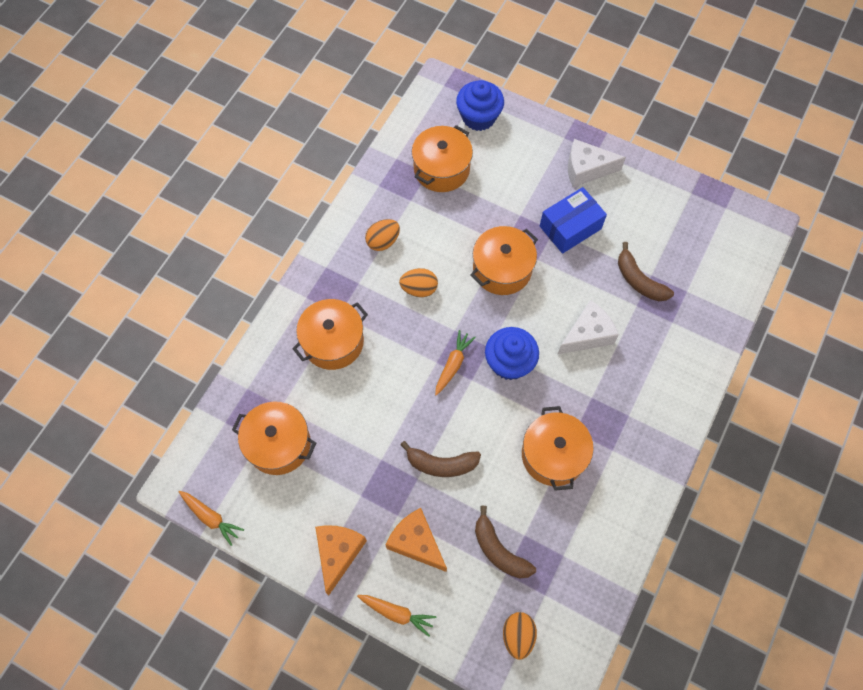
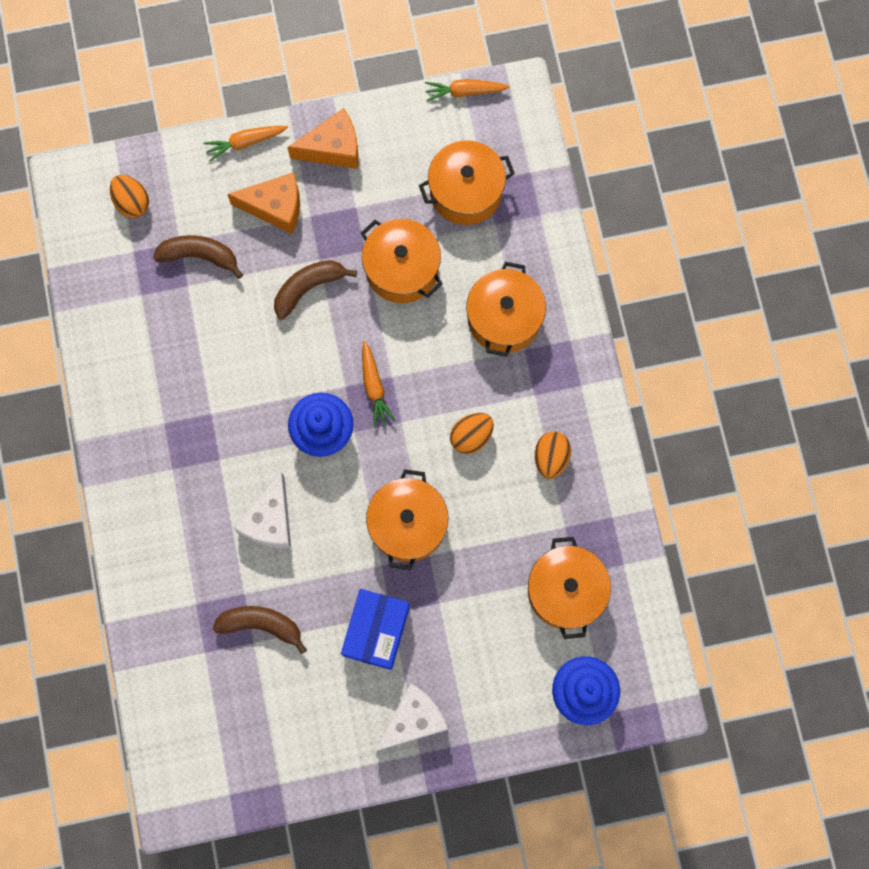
camera: 140 degrees right, 10 degrees up
(338, 553) = (333, 148): orange cheese -> orange cheese turned 75 degrees counterclockwise
(553, 455) = (215, 375): orange pot -> orange pot (402, 269)

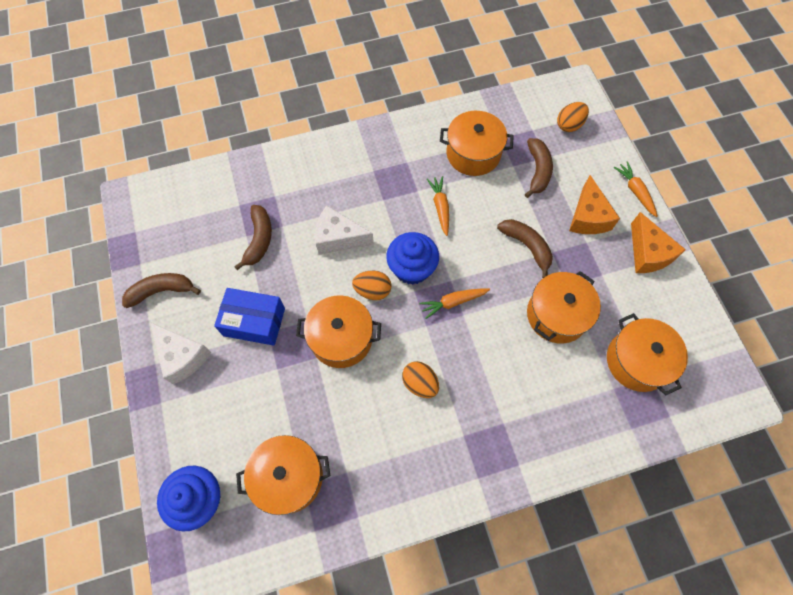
camera: 85 degrees right, 10 degrees down
(322, 752) = (161, 291): none -> brown banana
(464, 92) = (729, 352): orange carrot -> orange carrot (440, 207)
(504, 318) = (529, 403): orange pot -> orange pot (473, 154)
(551, 458) = (408, 455): orange egg -> orange egg (372, 290)

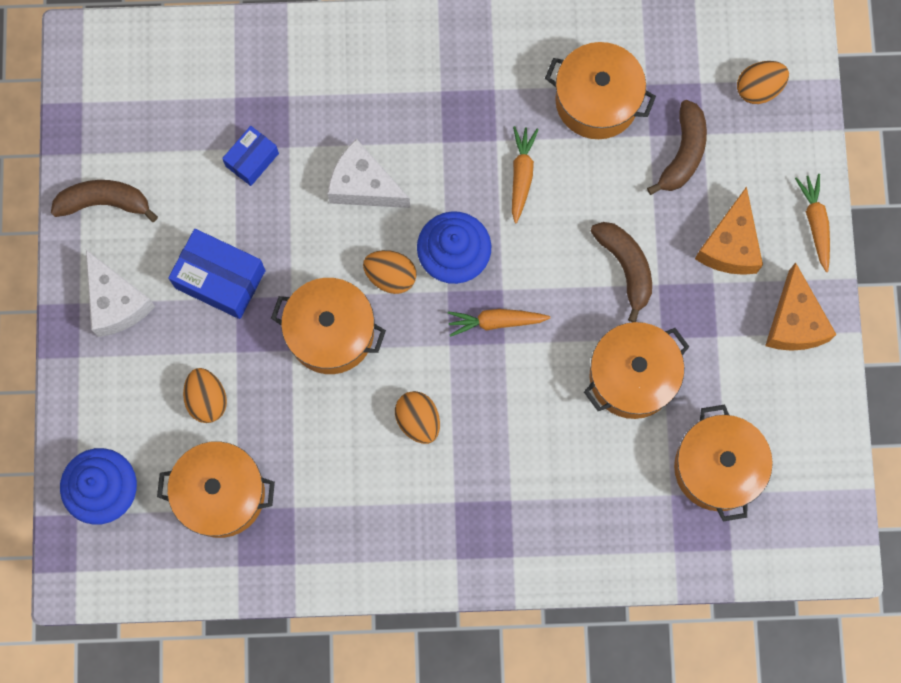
camera: 15 degrees right, 10 degrees up
(259, 240) = (252, 160): brown banana -> blue box
(263, 408) = (207, 399): none -> orange egg

